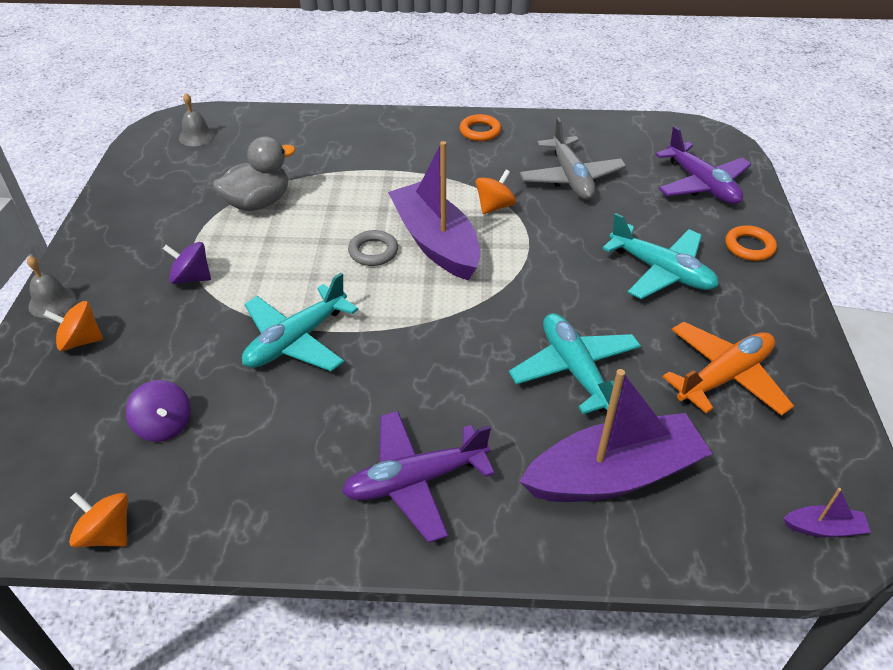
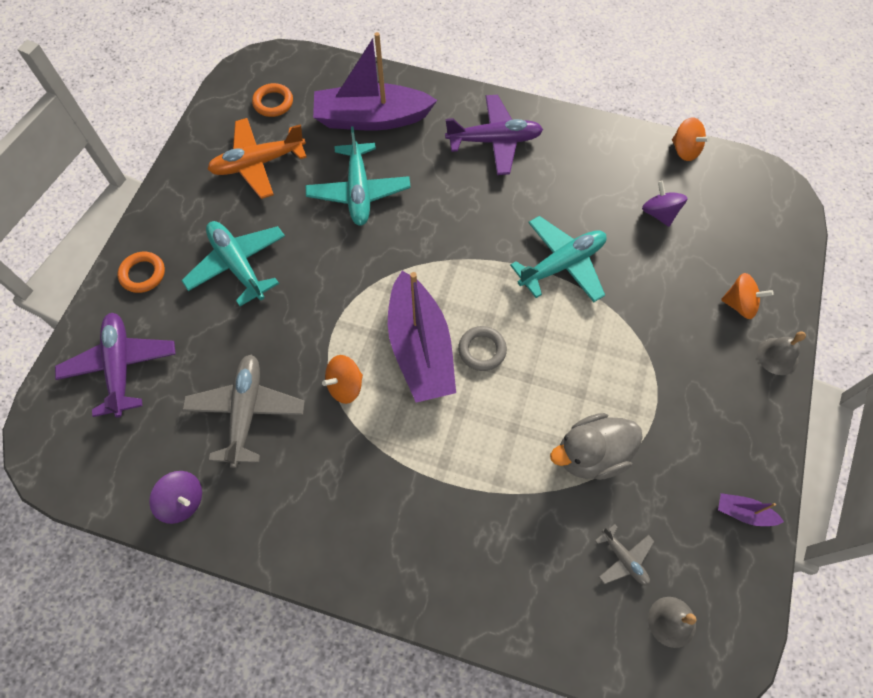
camera: 165 degrees left, 20 degrees up
(191, 278) = (654, 356): purple spinning top -> purple spinning top (183, 501)
(231, 156) = (624, 559): none -> grey plane
(480, 131) = (307, 533): orange ring -> orange ring (273, 103)
(823, 528) = (272, 68): purple boat -> purple boat (743, 513)

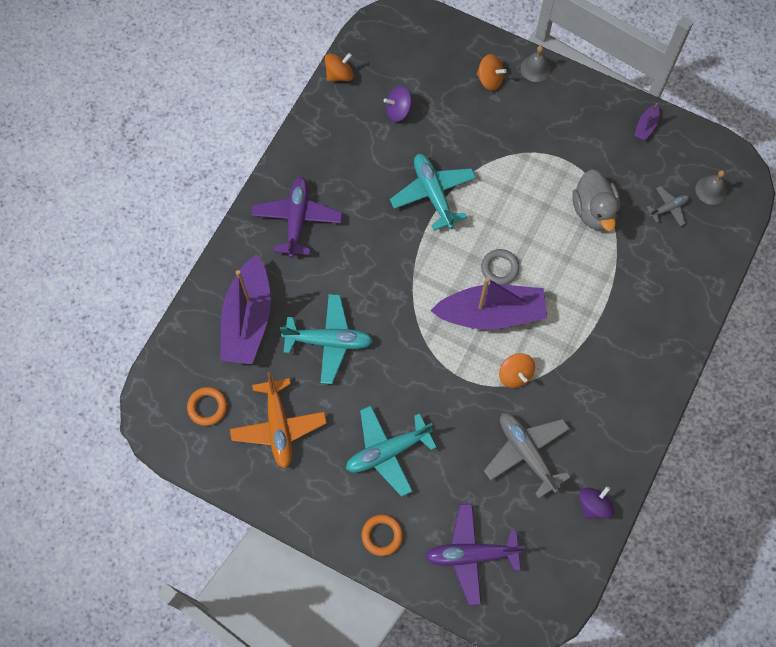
camera: 80 degrees left, 5 degrees up
(246, 412) = (527, 453): grey plane -> grey plane turned 45 degrees clockwise
(739, 304) = (490, 79): orange spinning top -> orange spinning top turned 90 degrees clockwise

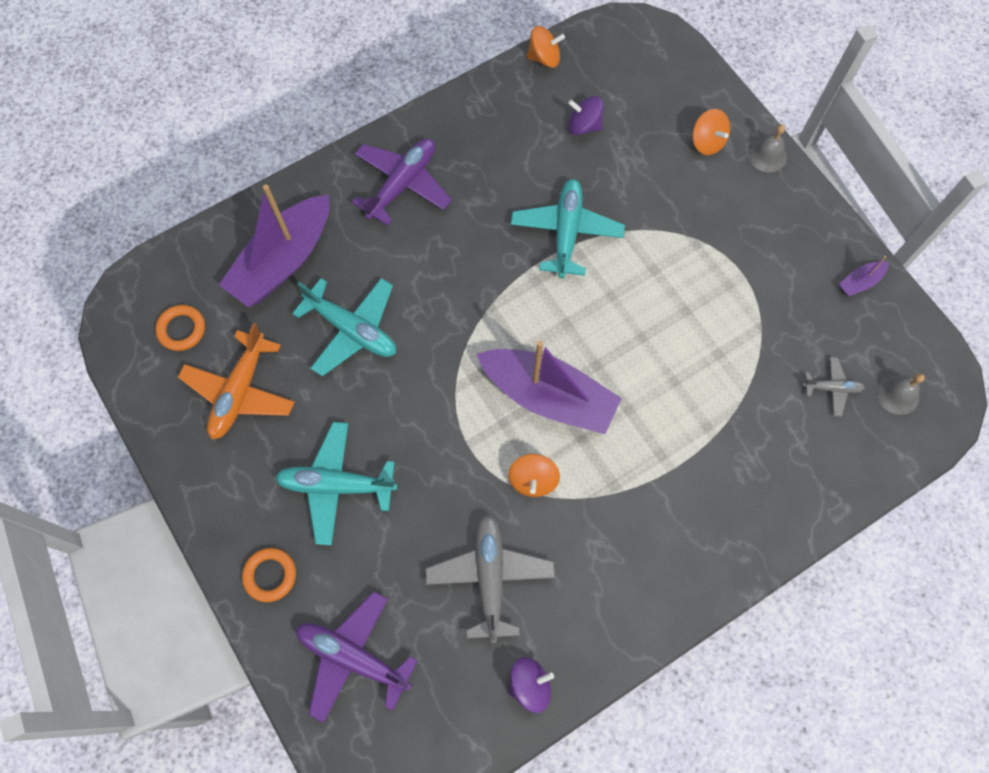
camera: 30 degrees right, 0 degrees up
(499, 268) = (590, 351): grey ring -> none
(593, 211) = (739, 345): grey duck -> none

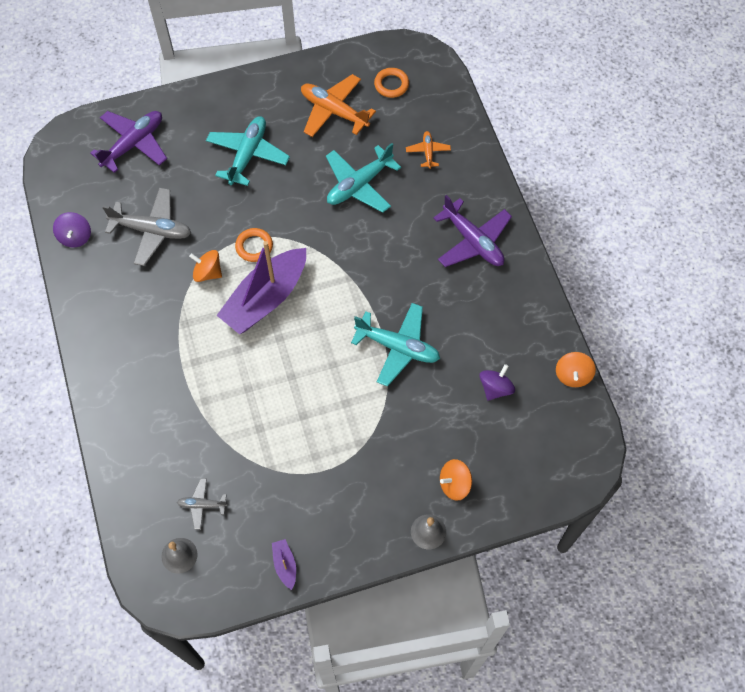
camera: 105 degrees right, 5 degrees down
(270, 575) = (202, 109): orange ring -> orange ring (254, 246)
(283, 261) = (428, 152): purple boat -> orange plane
(832, 388) = (202, 505): grey plane -> grey plane turned 75 degrees clockwise

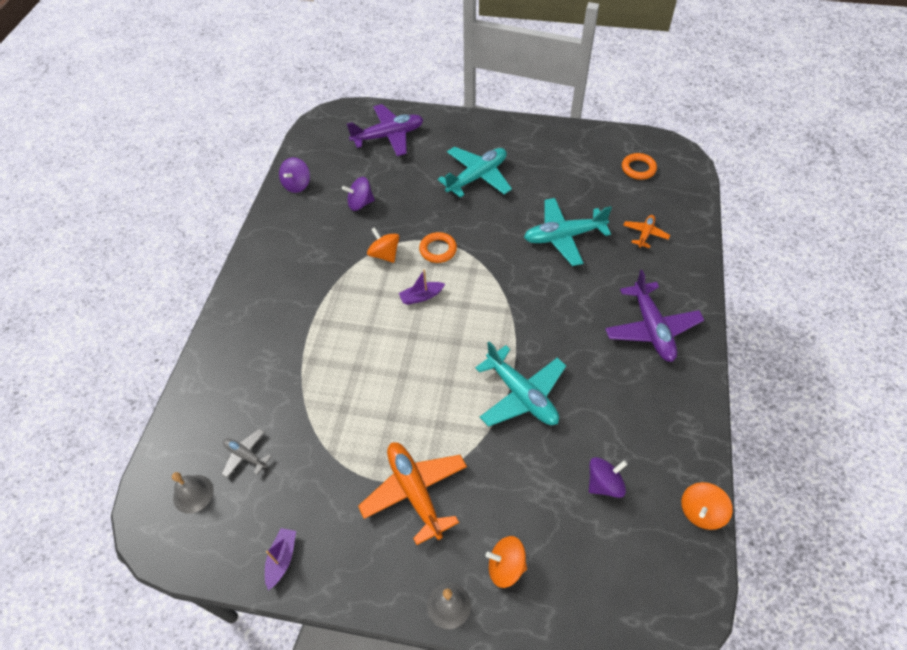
camera: 30 degrees right, 10 degrees down
(152, 230) = (360, 203): grey plane -> purple spinning top
(266, 298) = (421, 296): purple boat -> purple boat, size x0.41
(334, 111) = (573, 171): orange plane -> orange plane (415, 492)

